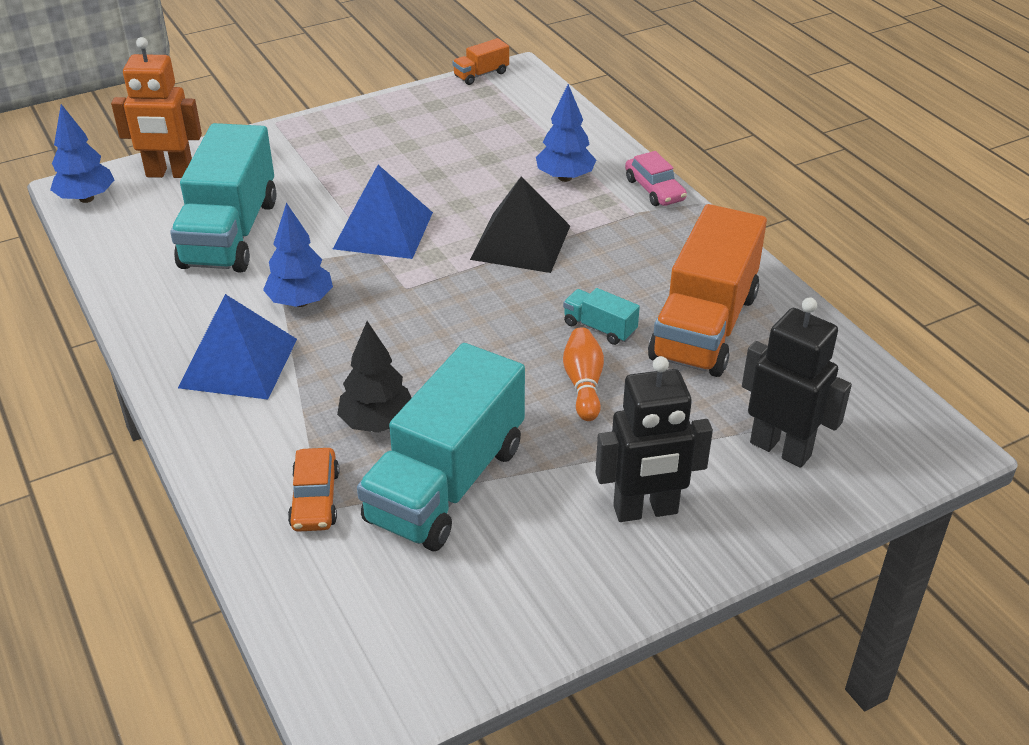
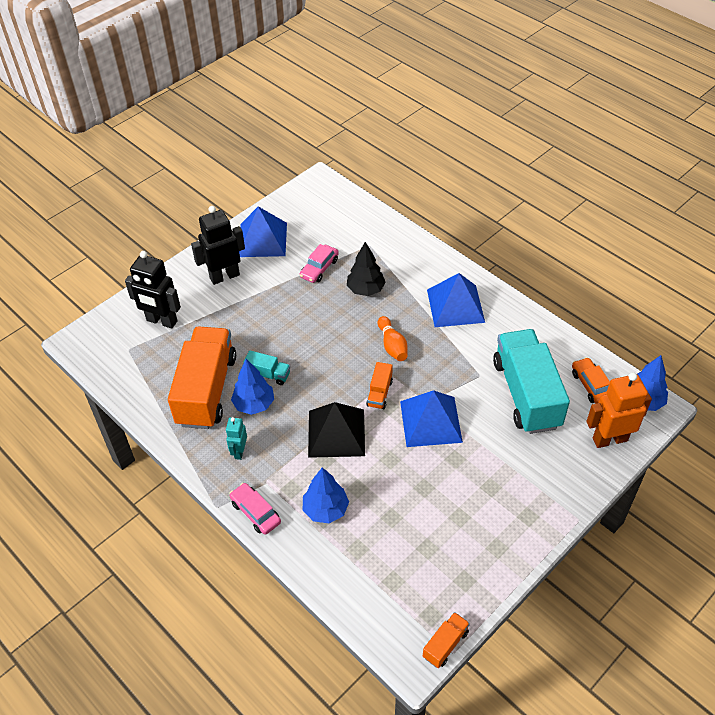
camera: 165 degrees right, 10 degrees up
(300, 301) = (448, 352): blue tree -> blue tree (254, 404)
(315, 499) = (375, 248): orange car -> orange car (591, 385)
(436, 273) = (379, 393): none -> orange truck
(446, 483) = (319, 268): turquoise truck -> pink car
(545, 577) = (262, 239): none -> blue pyramid
(583, 384) = (268, 335): orange bowling pin -> orange bowling pin (392, 345)
(665, 247) = (239, 451): none -> turquoise robot

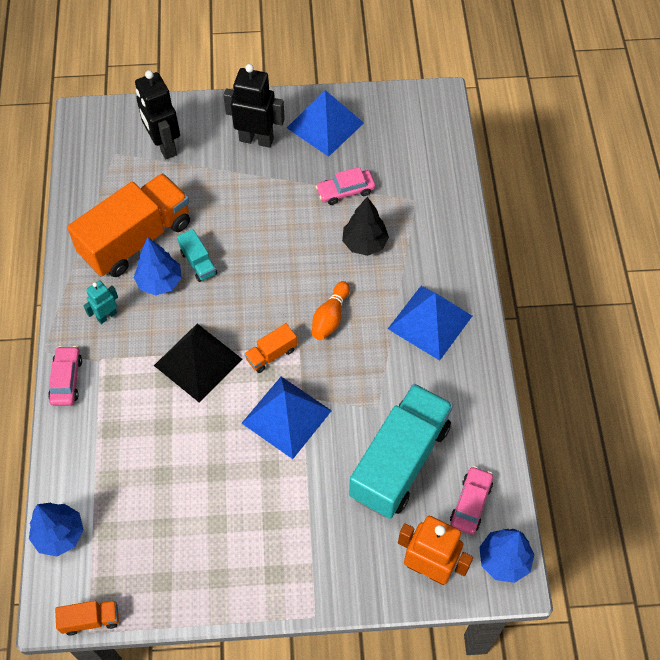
camera: 40 degrees right, 10 degrees up
(325, 509) = (120, 423): blue tree -> blue tree (60, 534)
(591, 385) = (470, 503): orange car -> pink car

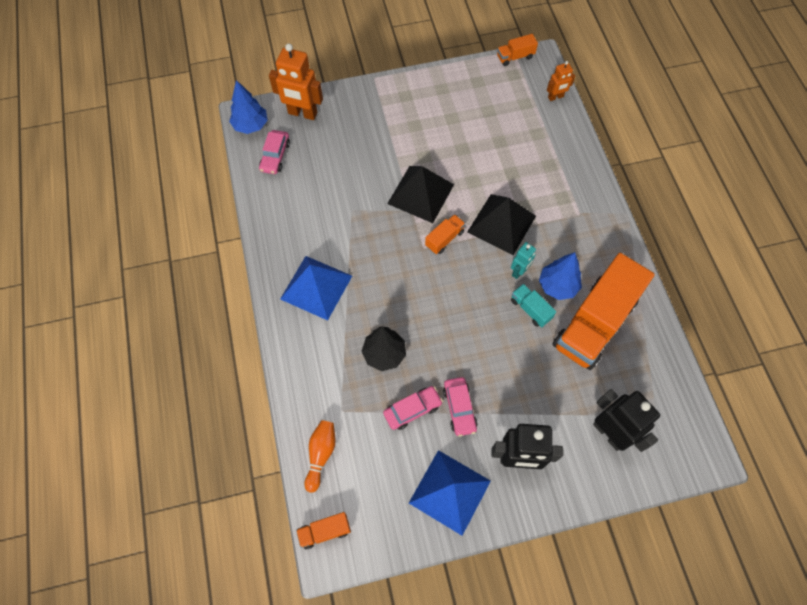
camera: 170 degrees right, 5 degrees up
(60, 534) = (555, 97): blue tree -> orange robot
(66, 380) = (598, 194): pink car -> pink car (459, 408)
(107, 316) = (590, 249): turquoise robot -> turquoise robot (519, 271)
(286, 417) = (421, 194): blue pyramid -> black pyramid
(330, 317) = (402, 278): orange bowling pin -> orange bowling pin (321, 455)
(399, 461) = (329, 176): turquoise truck -> none
(441, 114) = (325, 531): none -> orange truck

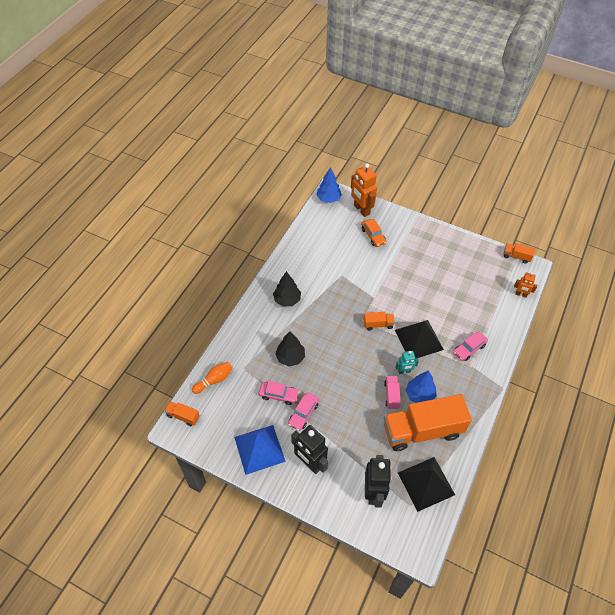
camera: 40 degrees right, 10 degrees down
(275, 156) = (327, 222): pink car -> pink car (469, 348)
(316, 287) = (287, 300): blue pyramid -> black tree
(344, 136) = (373, 236): none -> orange car
(421, 194) = (387, 292): black pyramid -> black pyramid (426, 483)
(530, 309) = (391, 395): turquoise truck -> pink truck

